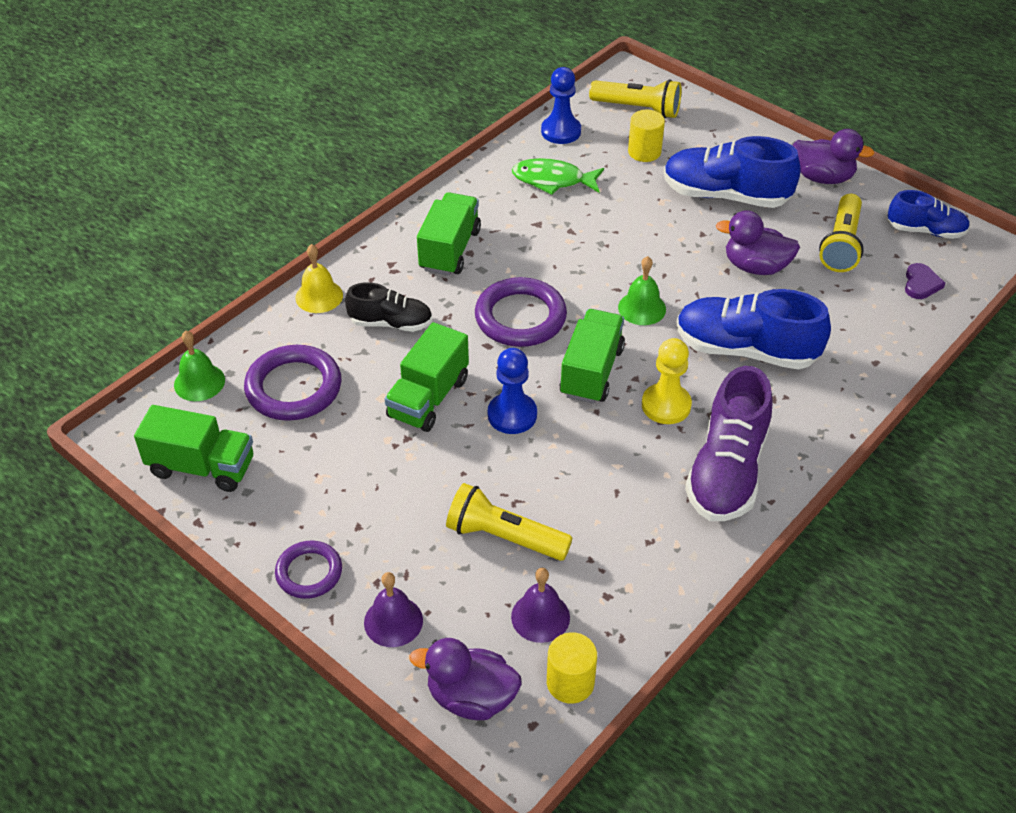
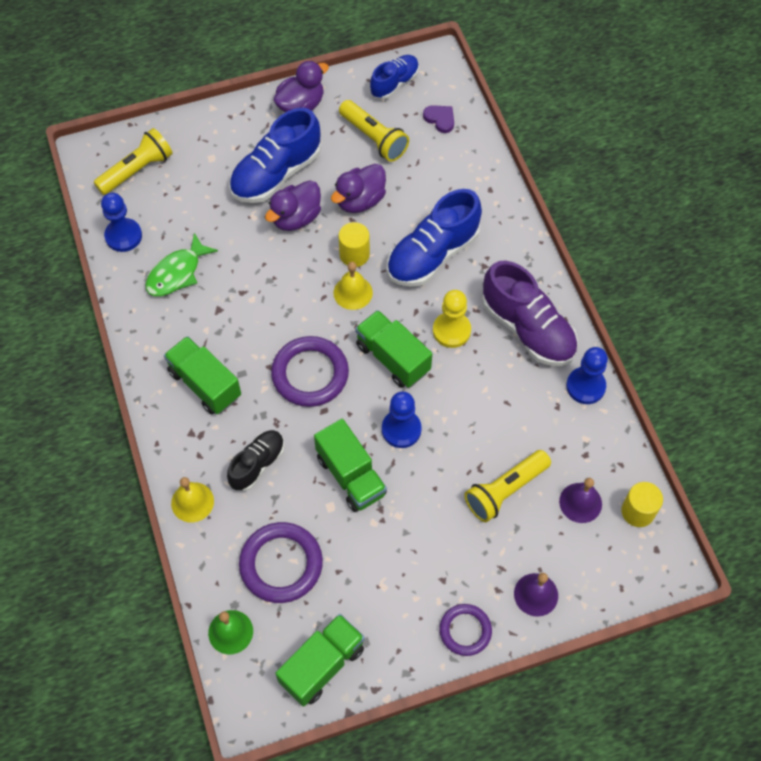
camera: 60 degrees left, 15 degrees up
(471, 697) = (619, 575): purple duck -> purple duck (296, 218)
(642, 308) = (353, 292): green bell -> yellow bell
(644, 152) = (190, 195): yellow cylinder -> yellow cylinder (354, 254)
(698, 558) = (585, 386): none -> blue pawn

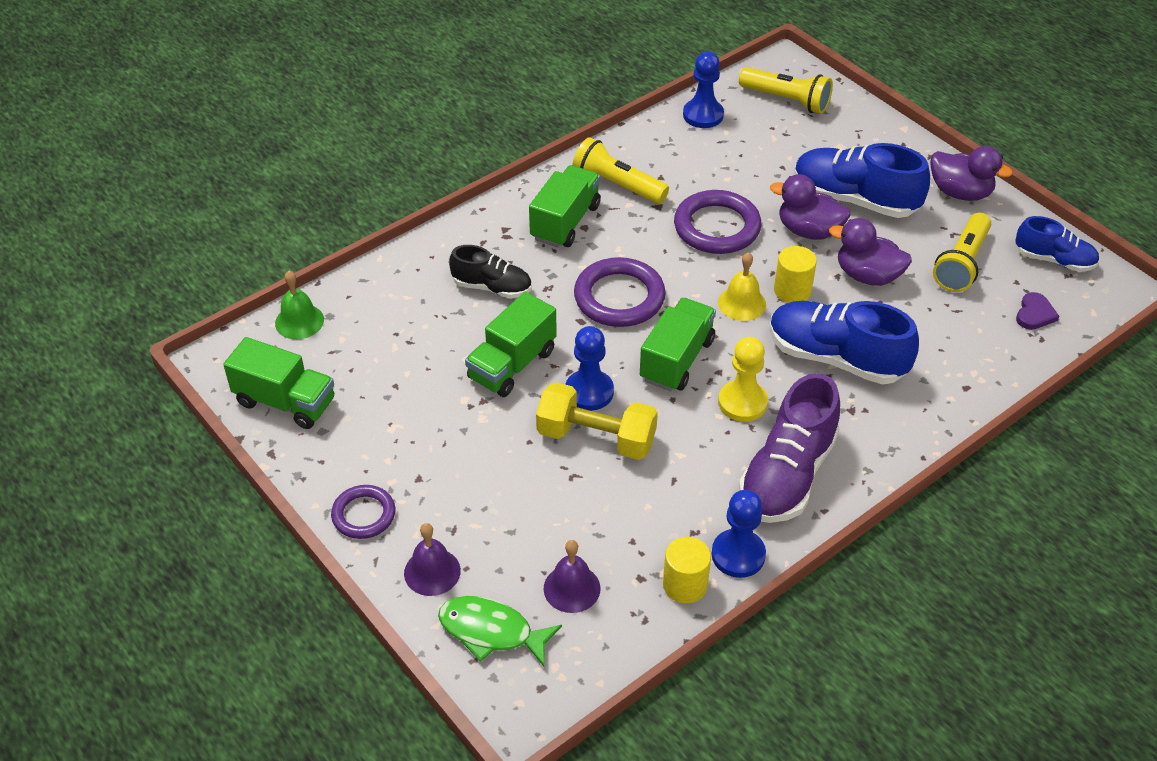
camera: 70 degrees right, 15 degrees down
(177, 273) = (683, 164): green fish -> green fish (491, 631)
(192, 502) = (429, 252): yellow bell -> none
(281, 564) = (386, 338): purple ring -> purple ring (717, 227)
(449, 440) = (596, 438): none -> yellow dumbbell
(505, 490) = (555, 507): yellow flashlight -> yellow flashlight (617, 185)
(638, 511) = (586, 654): yellow cylinder -> yellow cylinder (685, 585)

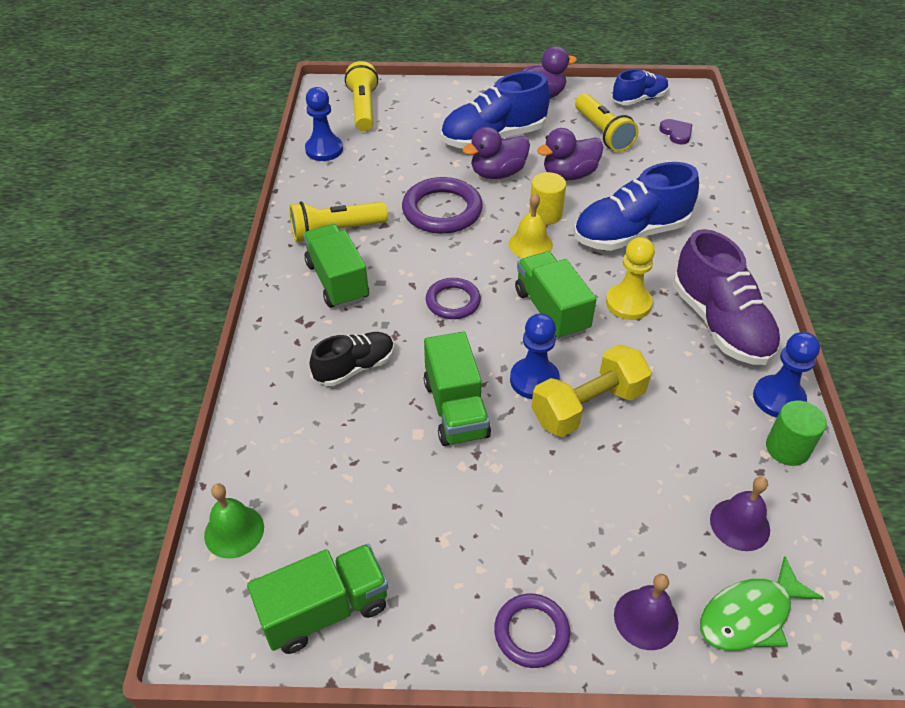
camera: 50 degrees left, 0 degrees up
(619, 297) = (453, 301): purple ring -> purple ring, size x0.61
(685, 585) = (787, 448): yellow cylinder -> green cylinder
(786, 100) = (363, 108): yellow flashlight -> yellow flashlight turned 75 degrees counterclockwise

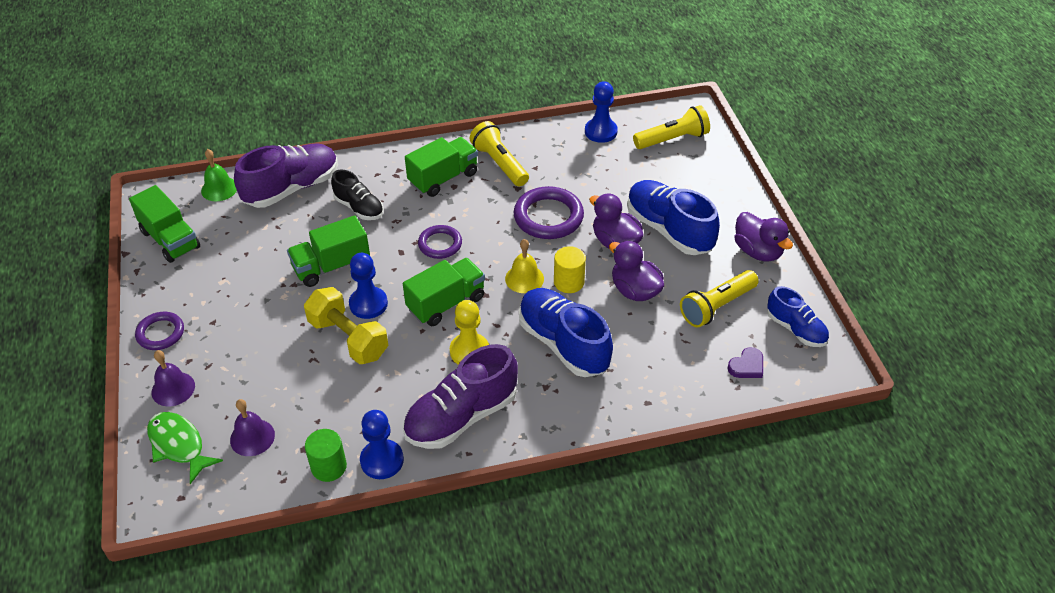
camera: 75 degrees right, 0 degrees up
(280, 437) = (292, 188): none -> purple shoe

